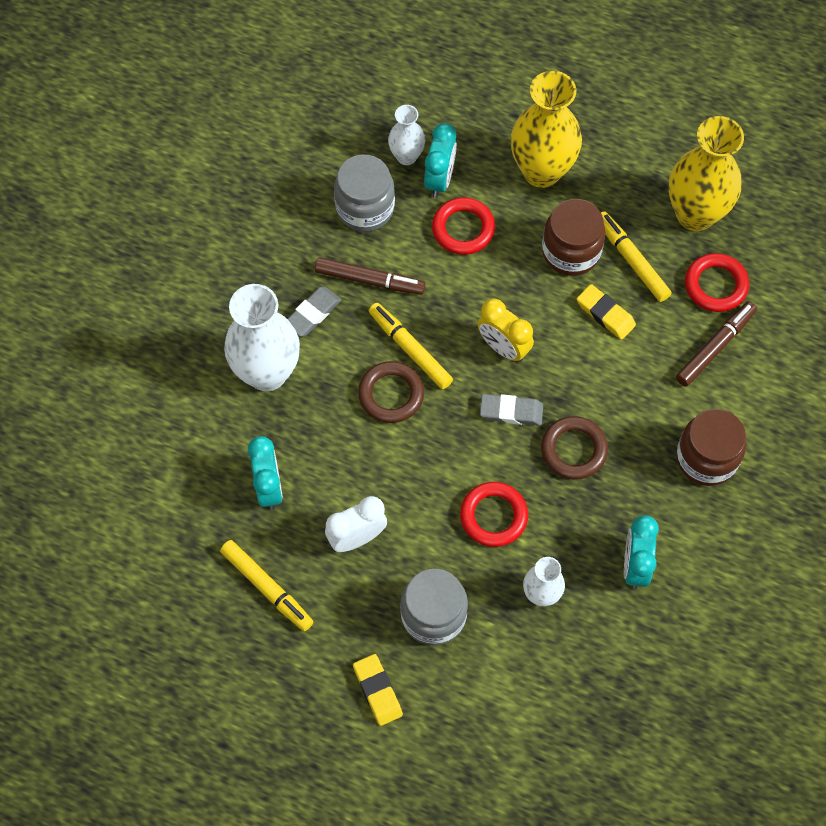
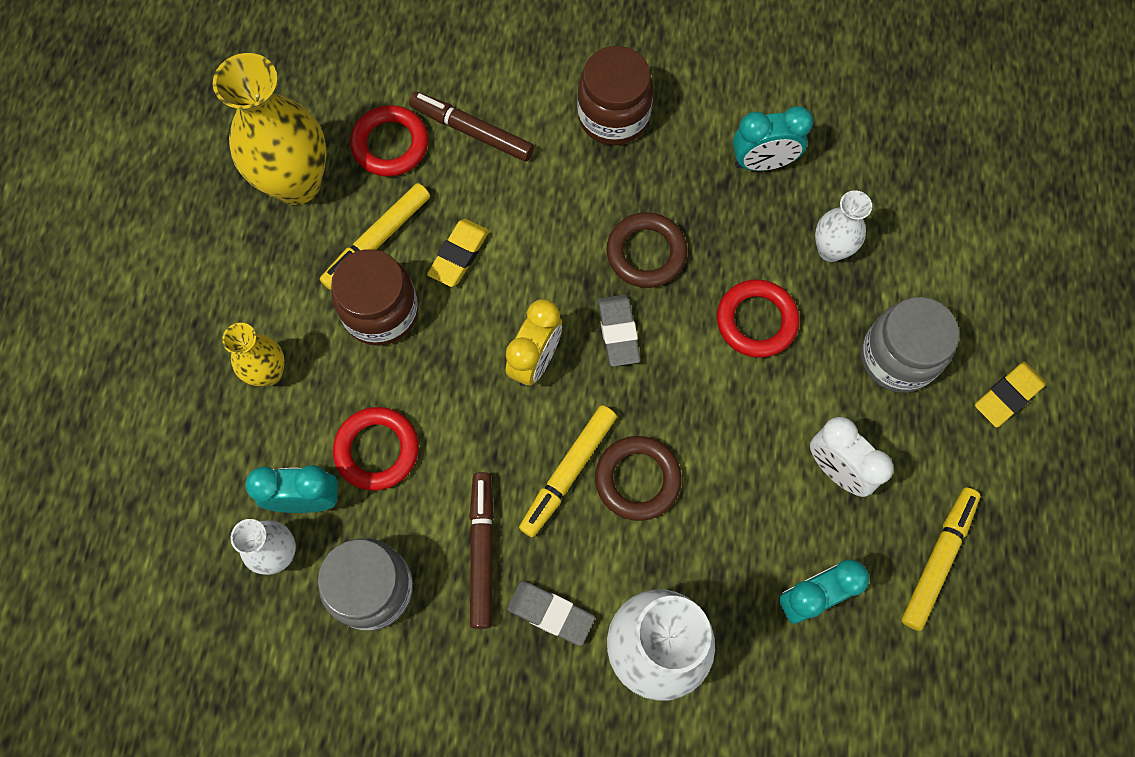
camera: 105 degrees left, 5 degrees up
(541, 171) = (269, 372): yellow vase -> yellow vase, size x0.53

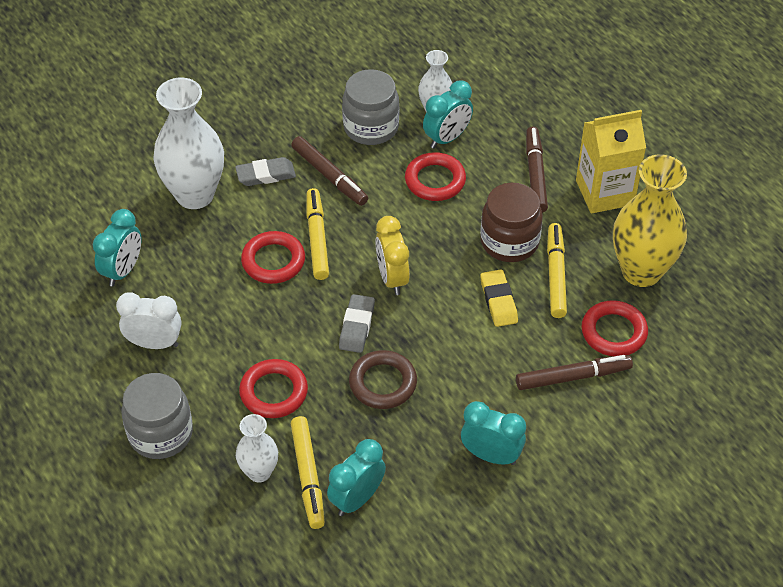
camera: 140 degrees right, 20 degrees down
(228, 294) = (605, 192): none -> yellow carton
(269, 372) = (535, 174): yellow vase -> brown marker
(613, 116) = (491, 455): brown jar -> turquoise clock
(618, 332) = (357, 326): grey eraser -> grey eraser turned 60 degrees clockwise
(637, 479) = (273, 261): brown ring -> red ring
(938, 559) = (56, 337): yellow marker -> yellow marker (308, 476)
(1007, 396) = (67, 460): yellow eraser -> none

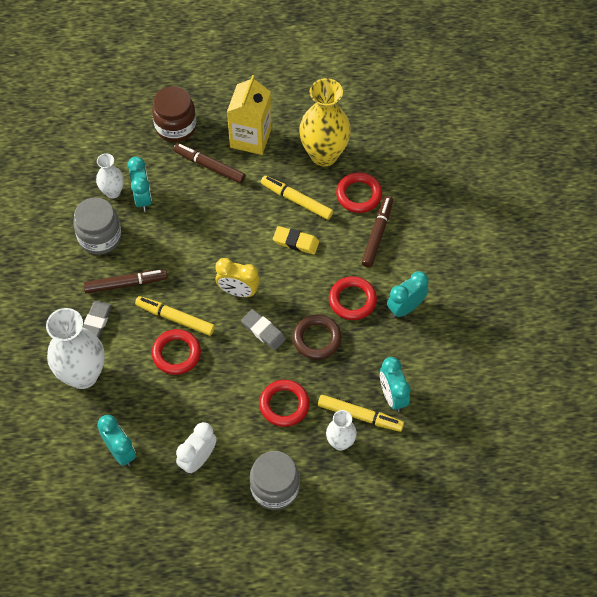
camera: 60 degrees left, 10 degrees up
(435, 180) = (174, 224): red ring -> red ring (352, 300)
(509, 242) = (254, 210): brown jar -> brown jar (175, 126)

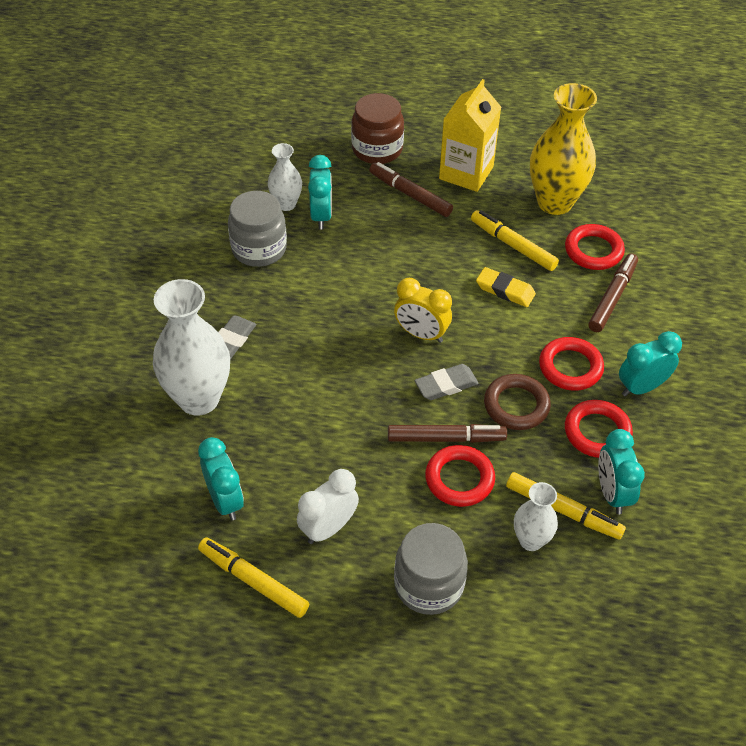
camera: 10 degrees right, 10 degrees down
(126, 284) = (279, 304): brown marker -> brown marker (446, 438)
(175, 318) = (333, 352): yellow marker -> yellow marker (253, 581)
(176, 354) = (326, 393): red ring -> red ring (597, 432)
(263, 331) = (446, 385): grey eraser -> grey eraser turned 75 degrees counterclockwise

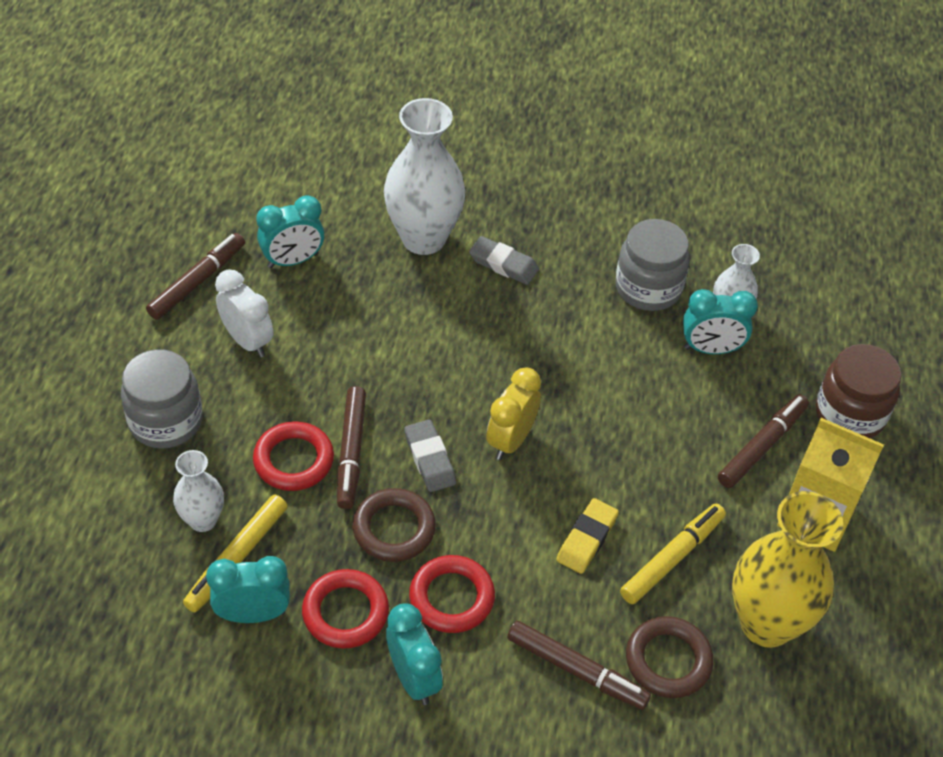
camera: 90 degrees right, 0 degrees up
(253, 581) = (197, 282): yellow marker -> brown marker
(593, 251) = (668, 660): red ring -> brown ring

